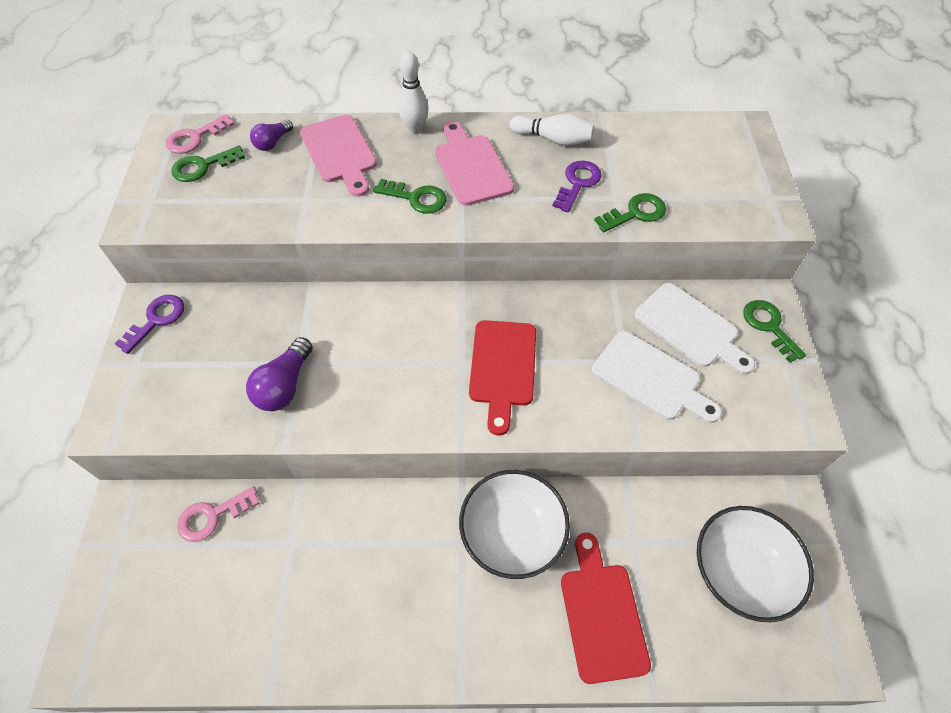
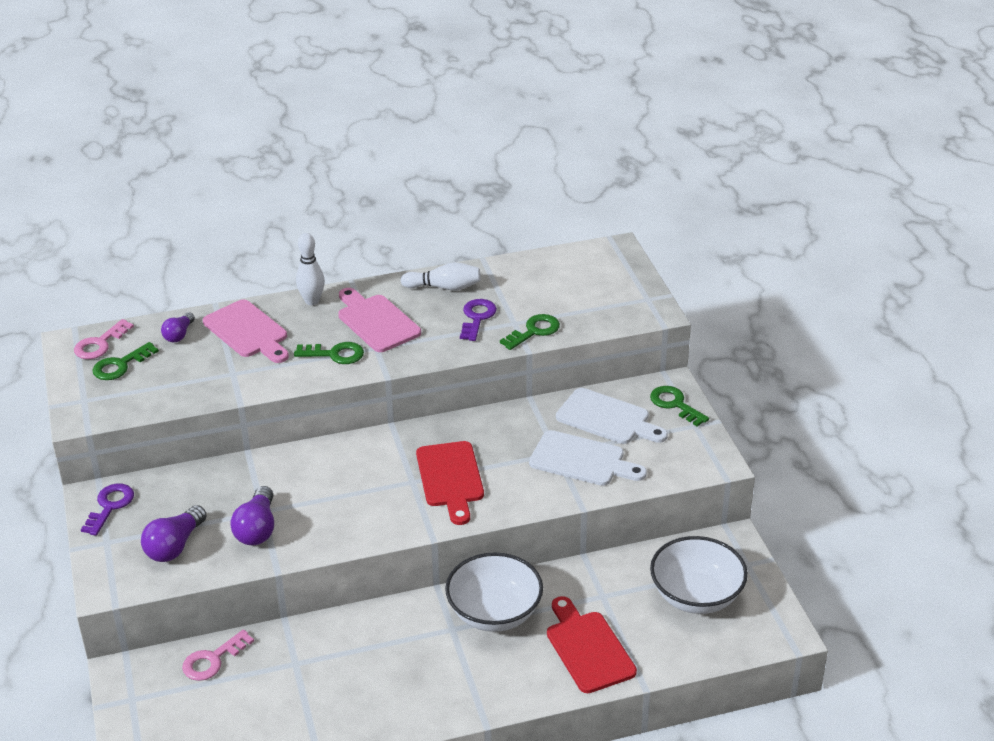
camera: 15 degrees left, 20 degrees down
(196, 387) = (175, 546): none -> purple light bulb

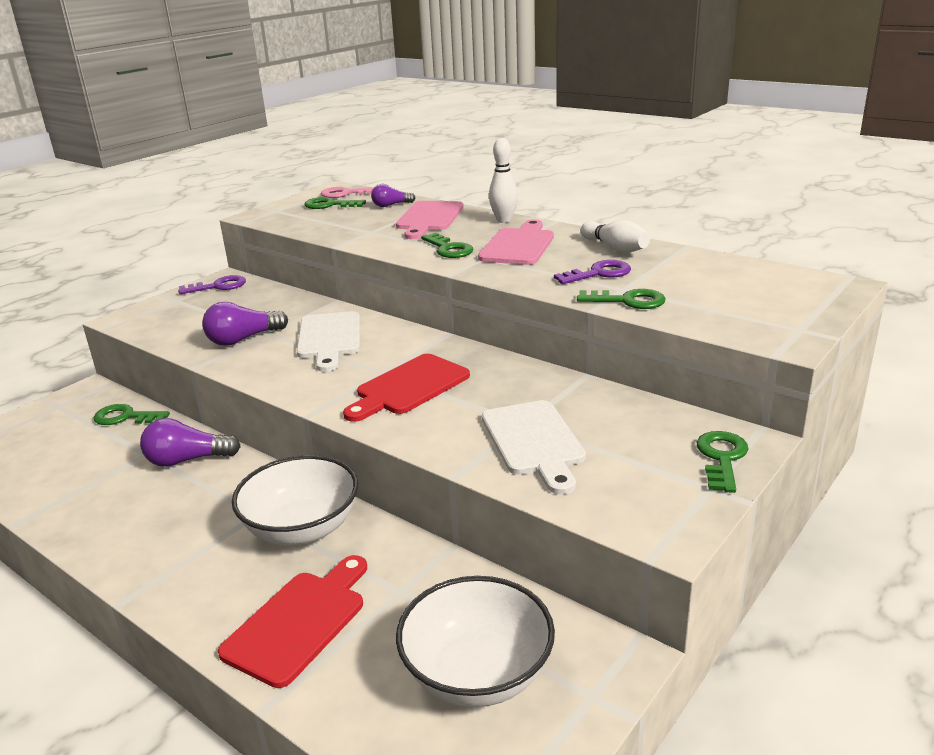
camera: 55 degrees right, 10 degrees down
(175, 546) = (192, 321): purple light bulb -> purple light bulb (187, 460)
(213, 660) = (125, 417): pink key -> green key
(607, 418) = (625, 427): white cutting board -> white cutting board (329, 338)

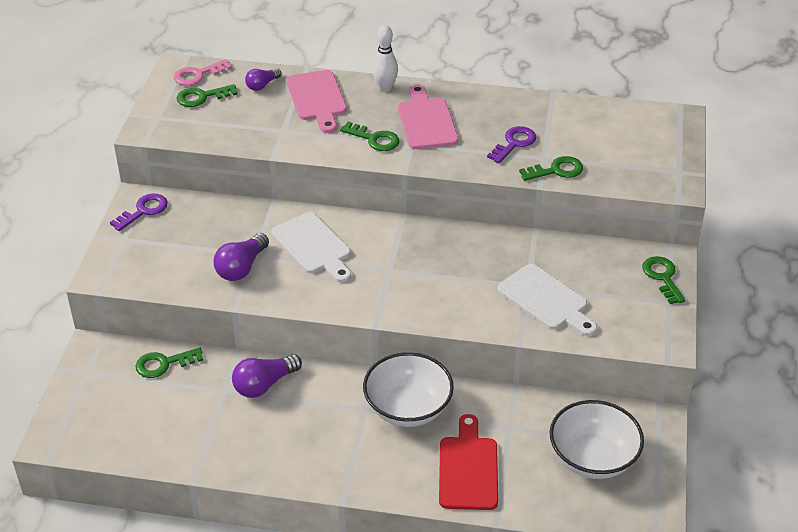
camera: 30 degrees left, 15 degrees up
(409, 387) = (423, 278): red cutting board -> none
(615, 248) = (503, 108): white bowling pin -> none

